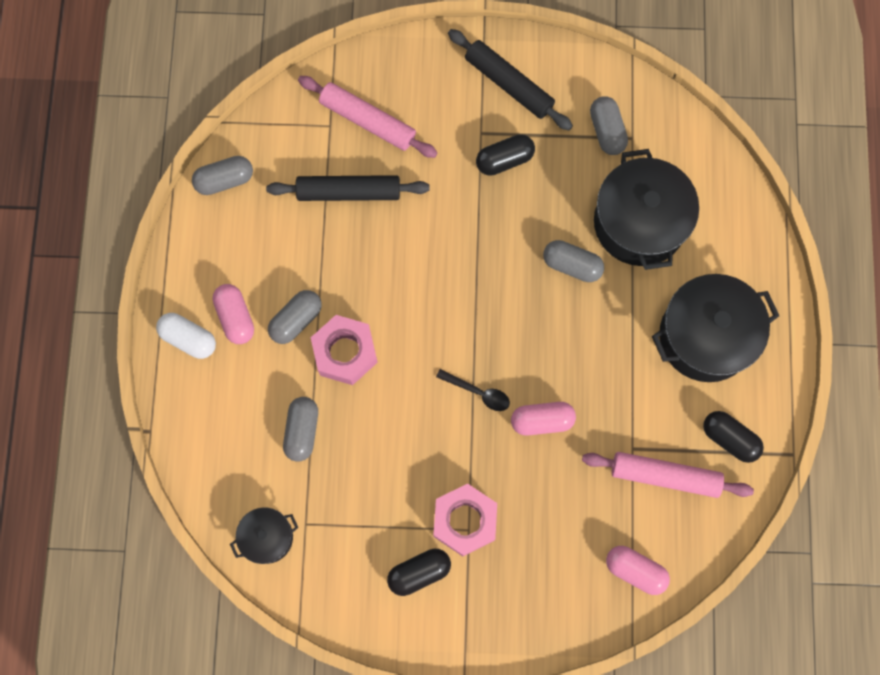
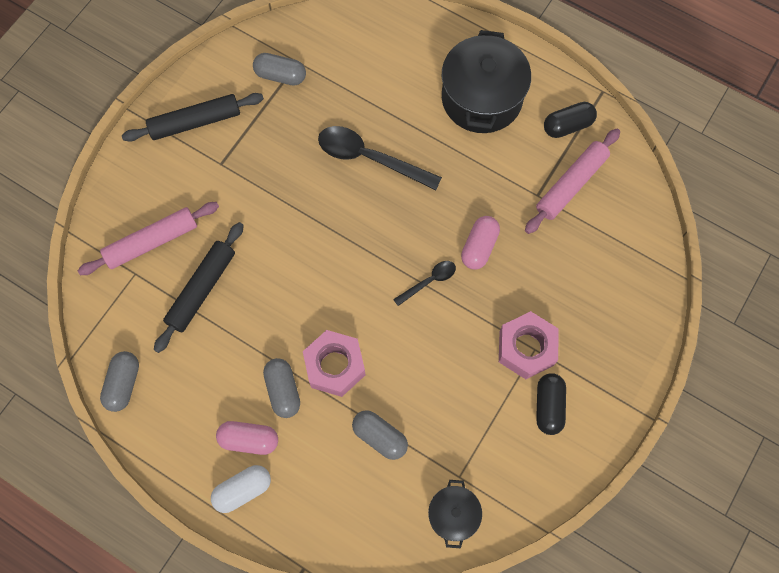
camera: 60 degrees left, 5 degrees down
(504, 160) = (254, 159): black capsule -> none
(572, 265) = (370, 158): grey capsule -> black spoon
(635, 571) = (631, 245): pink capsule -> none
(639, 223) = (367, 93): black pot -> none

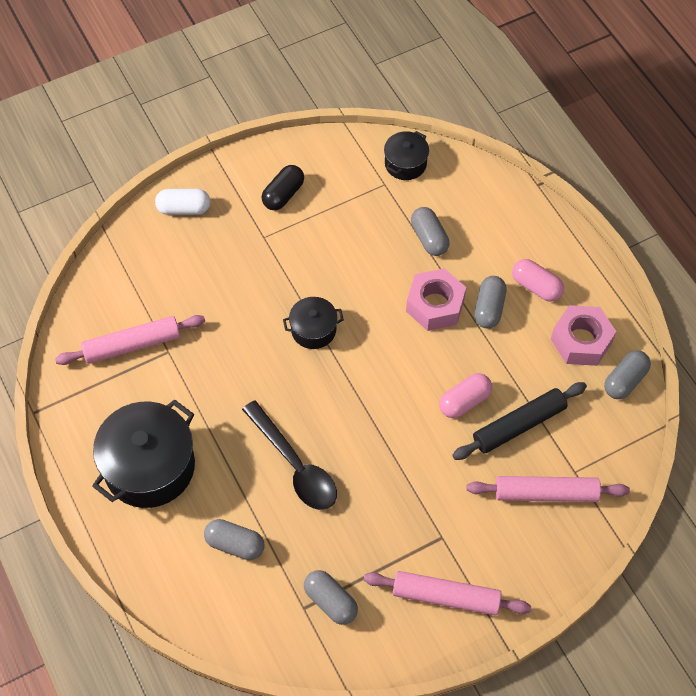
camera: 150 degrees left, 10 degrees down
(195, 122) = (446, 596): black rolling pin -> pink rolling pin
(243, 490) = (559, 255): white capsule -> white capsule (184, 209)
(377, 78) = (235, 544): none -> grey capsule
(429, 281) = (313, 330): black spoon -> black pot
(479, 247) = (251, 335): pink capsule -> pink capsule (464, 401)
(526, 348) = (270, 241): pink nut -> pink nut (581, 341)
(567, 126) = (92, 398): black capsule -> none

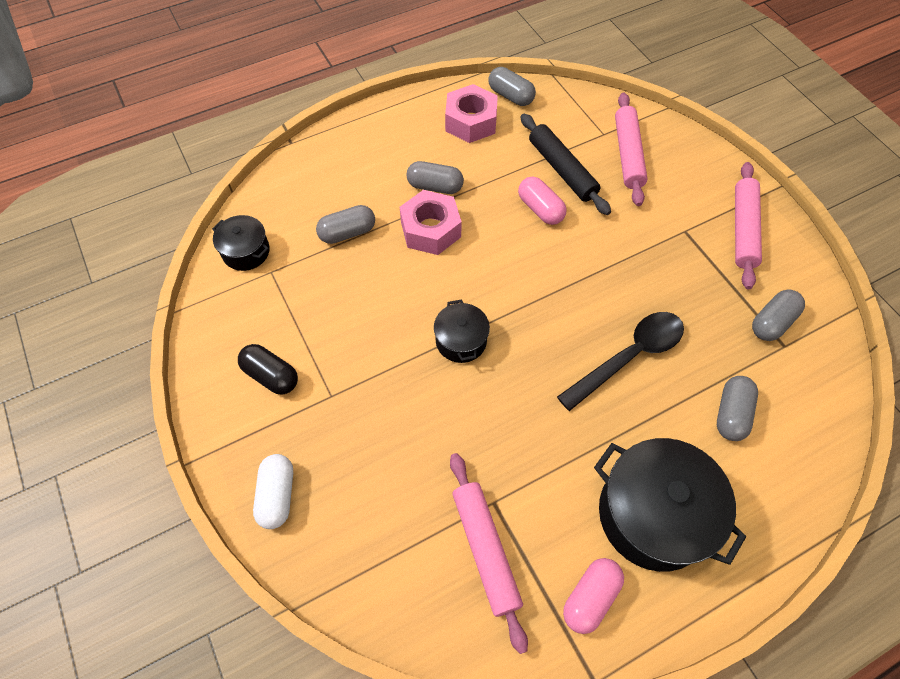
camera: 90 degrees left, 0 degrees up
(536, 287) = (411, 150): pink capsule -> pink capsule (590, 597)

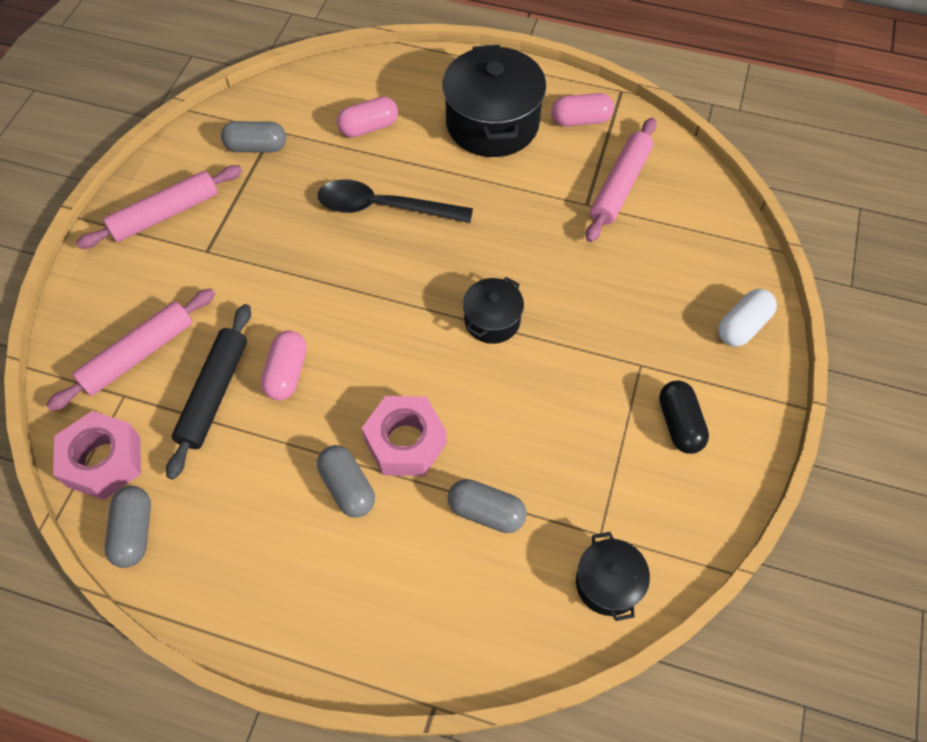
camera: 135 degrees left, 0 degrees up
(471, 122) = (217, 537): pink nut -> pink nut (104, 461)
(731, 414) = (369, 127): grey capsule -> pink capsule

